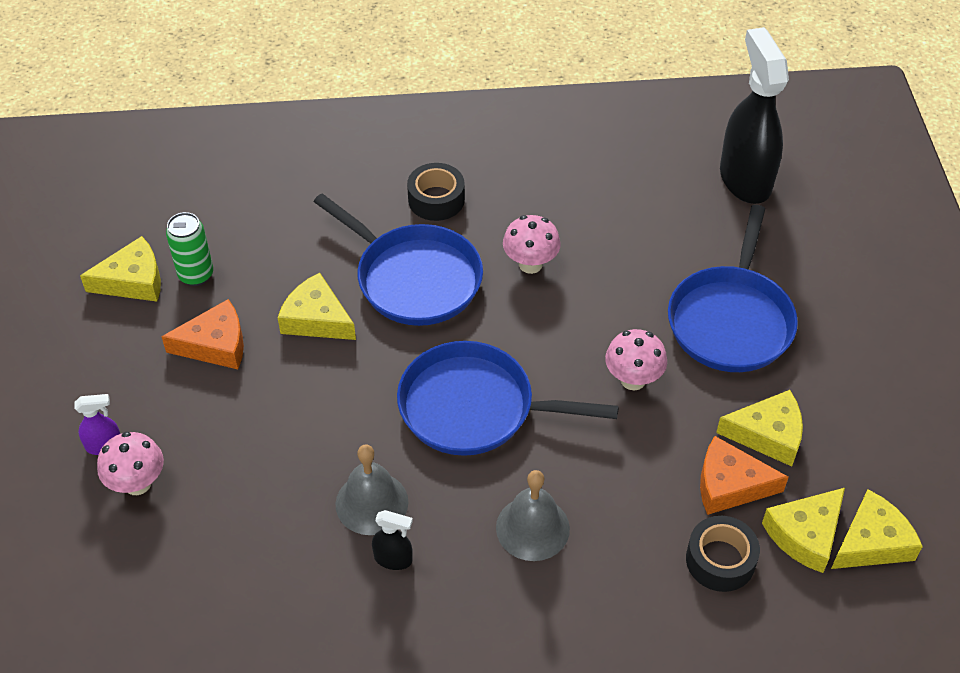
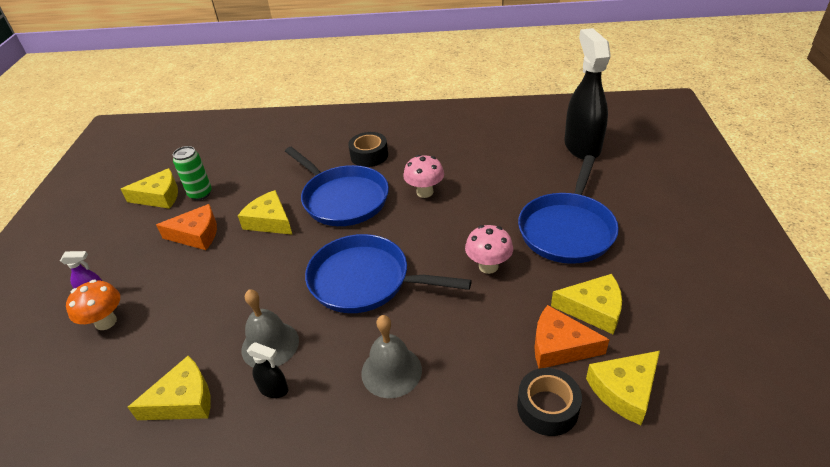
camera: 10 degrees right, 10 degrees down
(137, 483) = (106, 322): pink mushroom -> orange mushroom
(871, 542) = (685, 400): yellow cheese -> yellow cheese (183, 400)

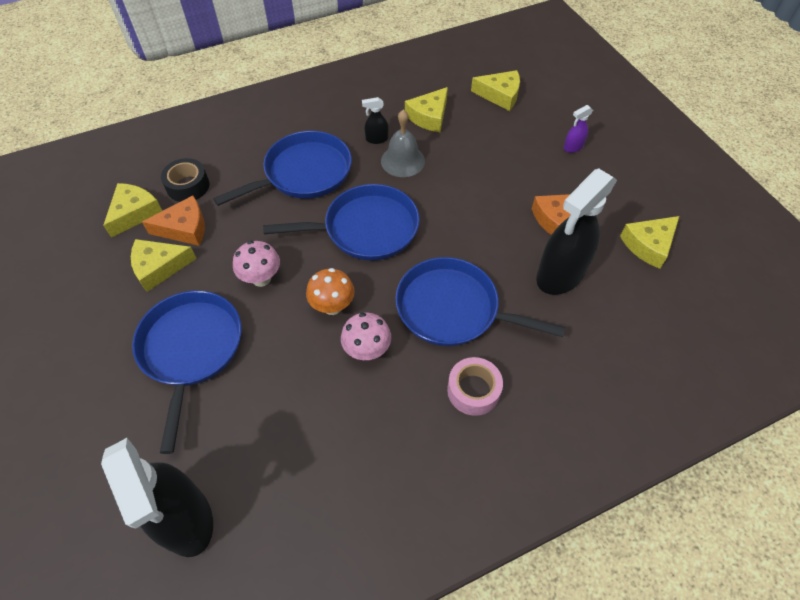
camera: 150 degrees right, 15 degrees up
(106, 322) = (538, 135): orange mushroom -> orange mushroom (332, 306)
(200, 194) = (611, 262): green can -> none
(244, 197) = (560, 275): none -> black spray bottle
(269, 221) = (504, 256): yellow cheese -> yellow cheese (500, 95)
(369, 155) = (473, 390): black tape -> pink tape
(391, 371) = (304, 173): grey bell -> blue pan

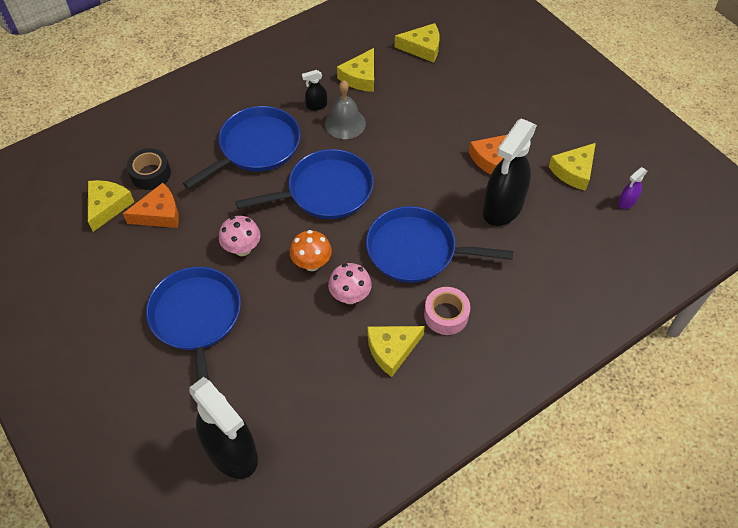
camera: 10 degrees left, 0 degrees up
(159, 267) = (146, 252): yellow cheese -> yellow cheese (392, 350)
(573, 147) = (496, 90): purple spray bottle -> purple spray bottle (626, 202)

